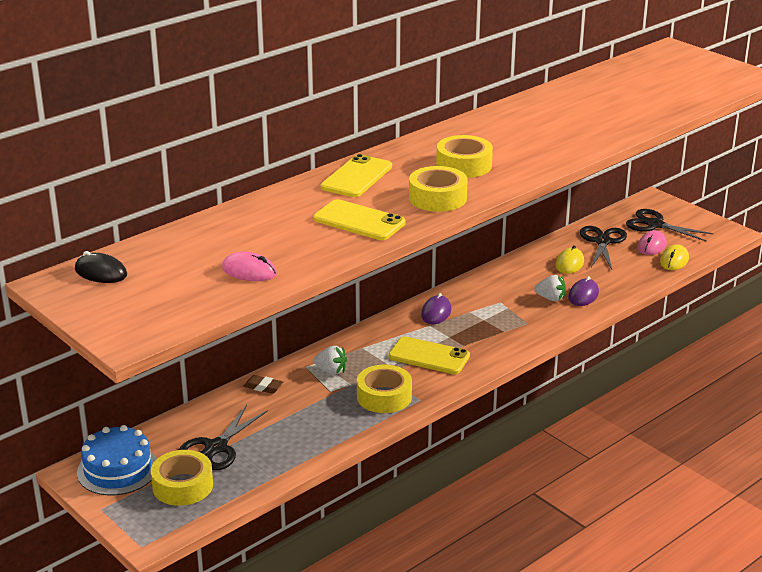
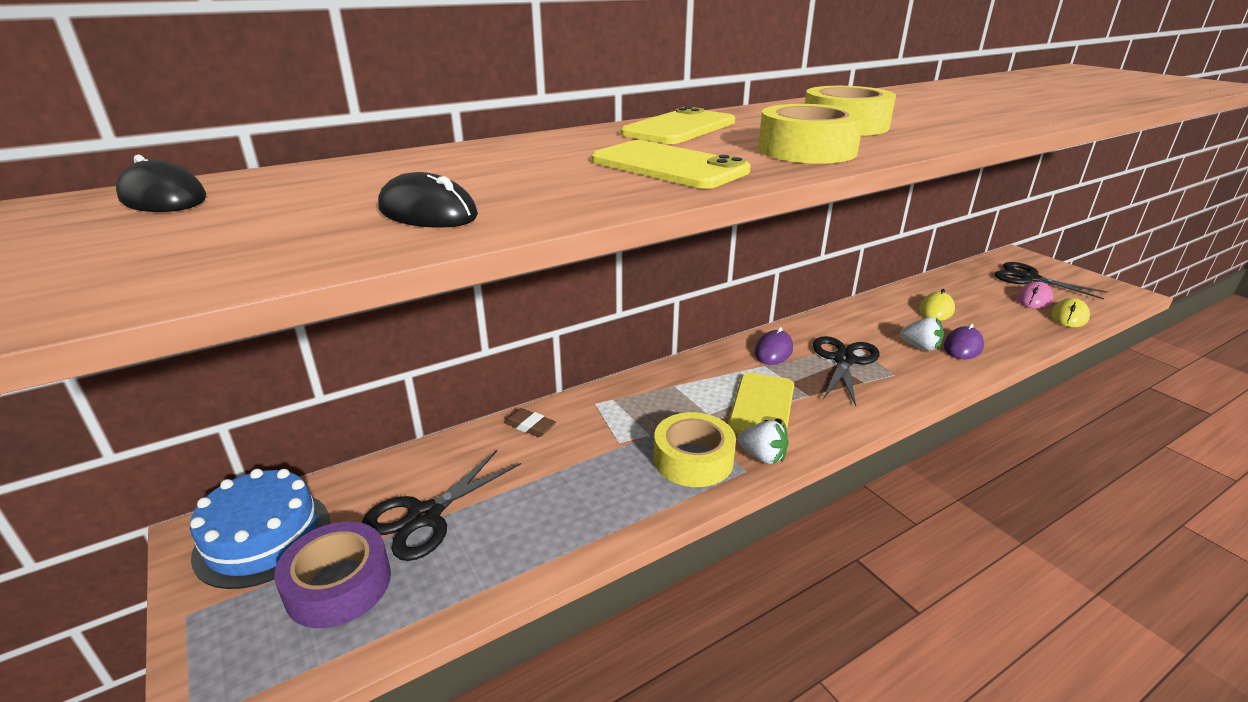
camera: 10 degrees right, 0 degrees up
(183, 486) = (339, 585): yellow tape -> purple tape
(249, 271) = (427, 212): pink mouse -> black mouse
(331, 371) = (627, 413): white strawberry -> white strawberry (762, 456)
(429, 356) = (762, 406): yellow phone -> yellow phone turned 75 degrees clockwise
(602, 241) = (971, 290): black scissors -> black scissors (844, 360)

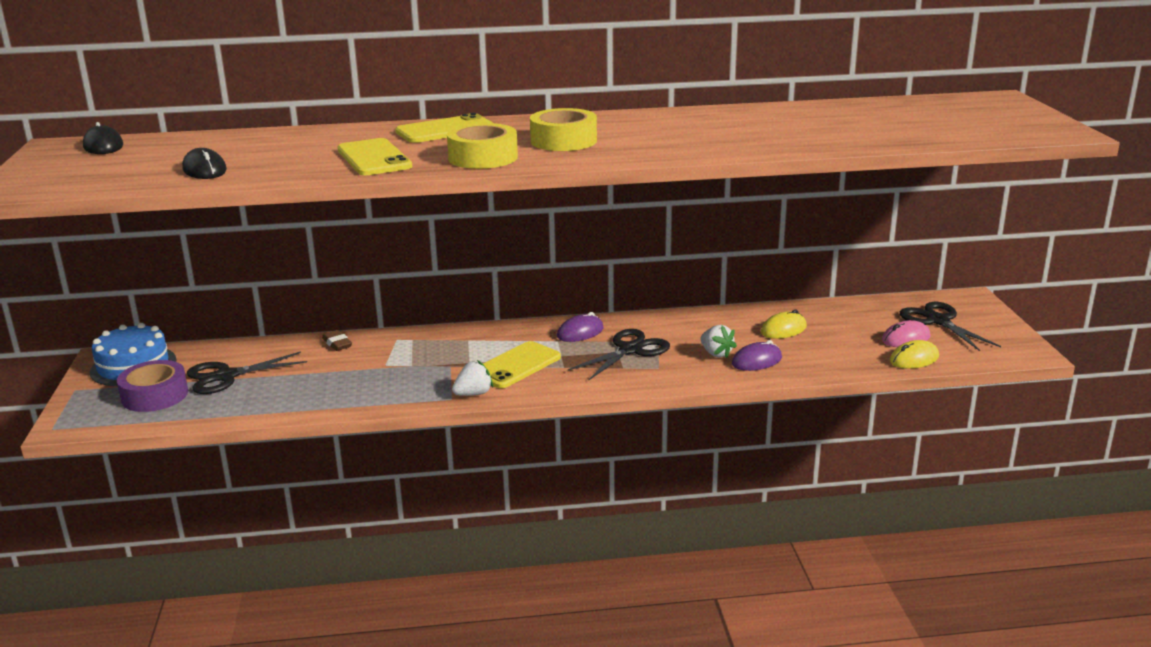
camera: 25 degrees right, 5 degrees down
(693, 459) = (423, 385): yellow tape -> none
(762, 456) = (473, 394): white strawberry -> white strawberry turned 90 degrees counterclockwise

